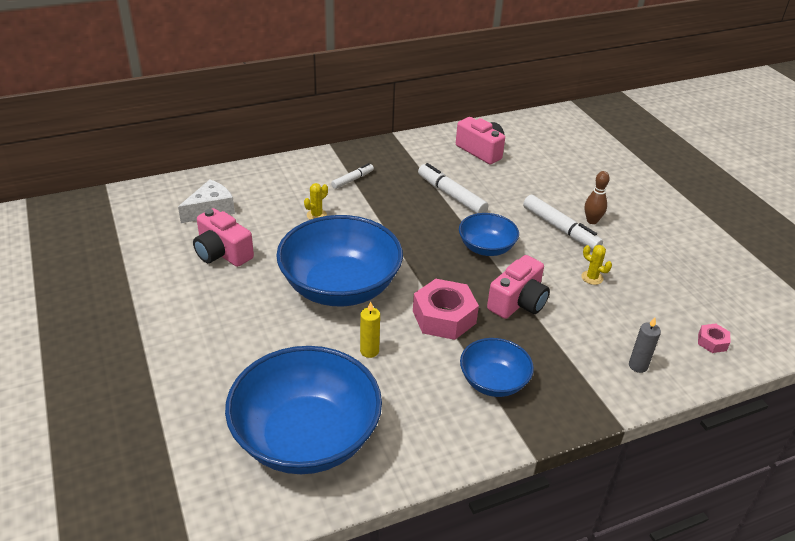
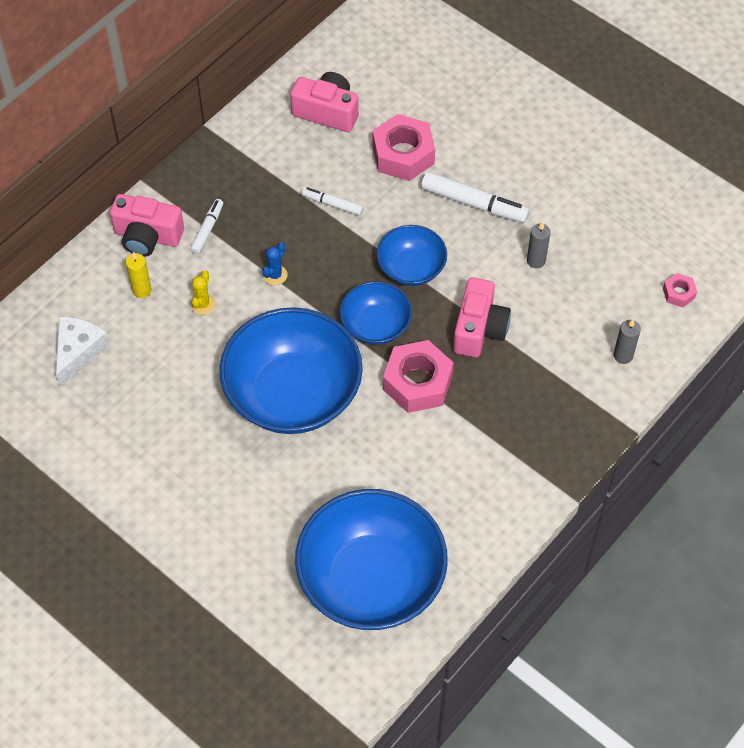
camera: 25 degrees left, 20 degrees up
(222, 253) = (138, 407): pink camera -> pink camera (147, 236)
(369, 351) = (370, 458): yellow candle -> yellow candle (142, 290)
(380, 217) = (275, 275): none -> blue cactus
(451, 195) = (332, 204): white marker -> white marker, size x0.58
(493, 382) = (503, 438): blue bowl -> blue bowl (375, 325)
(522, 187) = (403, 154): none -> pink nut
(592, 221) = (501, 175): brown bowling pin -> none
(592, 277) = (536, 260): yellow cactus -> grey candle

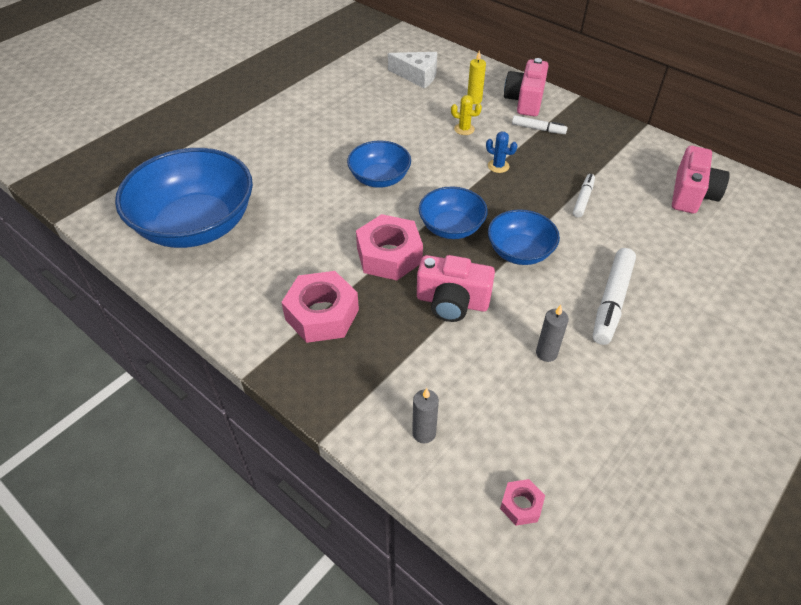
camera: 90 degrees right, 10 degrees down
(293, 393) = (379, 178): blue bowl -> blue bowl, size x0.53
(403, 154) = (658, 247): pink nut -> pink nut (322, 314)

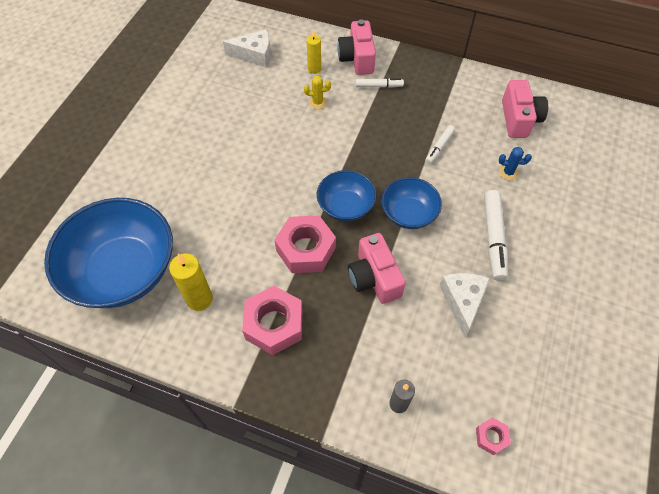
camera: 20 degrees left, 10 degrees up
(257, 270) = (199, 299): none -> yellow candle
(379, 178) = (266, 174): blue bowl -> none
(452, 302) = (374, 278): pink camera -> pink camera turned 75 degrees clockwise
(498, 166) = (360, 133): blue cactus -> blue cactus (508, 172)
(546, 353) = (462, 301): grey candle -> white cheese
(583, 199) = (439, 147): white marker -> white marker turned 150 degrees counterclockwise

